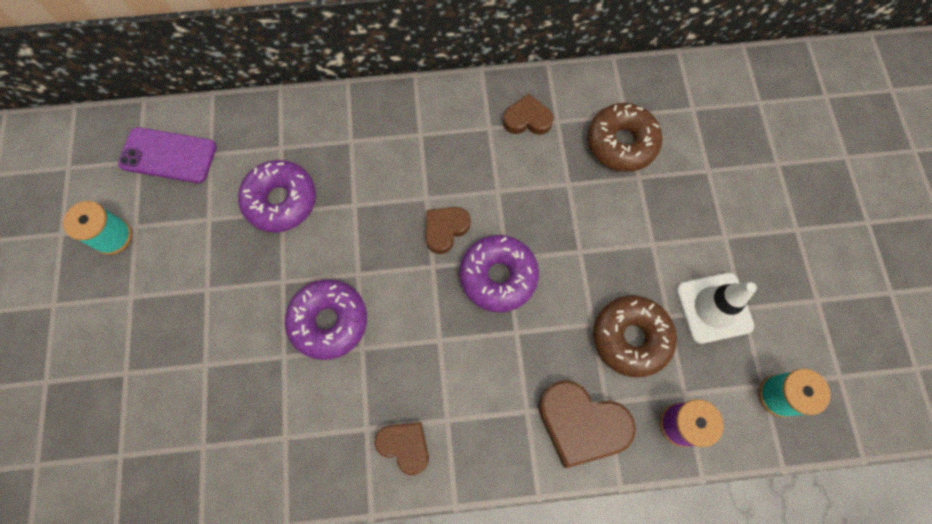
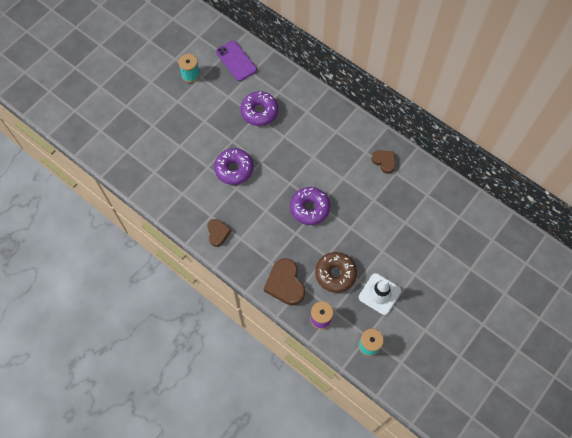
camera: 45 degrees right, 5 degrees down
(445, 229) = (308, 174): brown heart -> none
(621, 143) = (412, 203): brown donut -> none

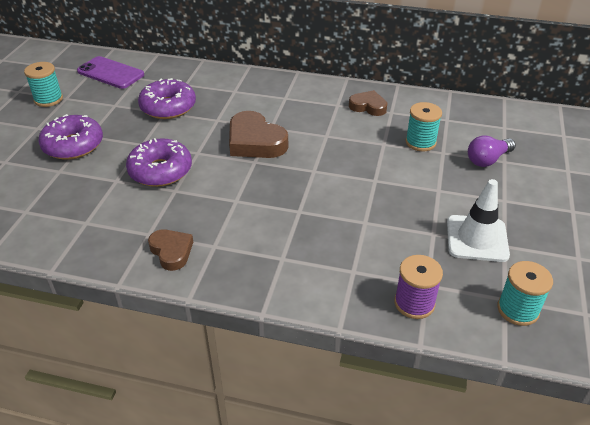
camera: 25 degrees left, 25 degrees down
(285, 284) = (324, 278): brown heart -> brown heart (255, 142)
(310, 208) = (301, 178): purple donut -> purple donut (73, 145)
(335, 274) = (394, 238): brown donut -> none
(396, 208) = (420, 142): none -> turquoise spool
(427, 240) = (487, 160): none -> purple light bulb

